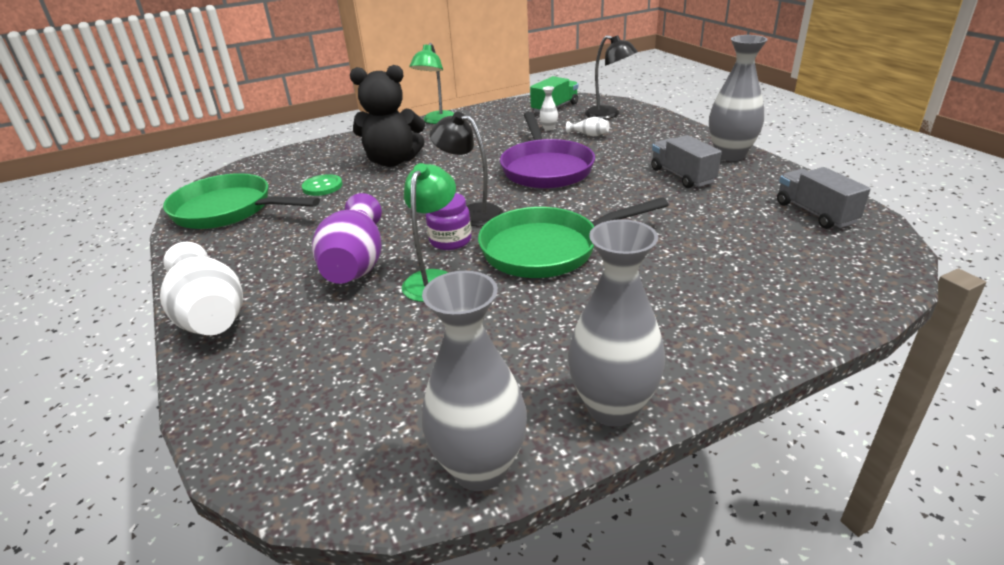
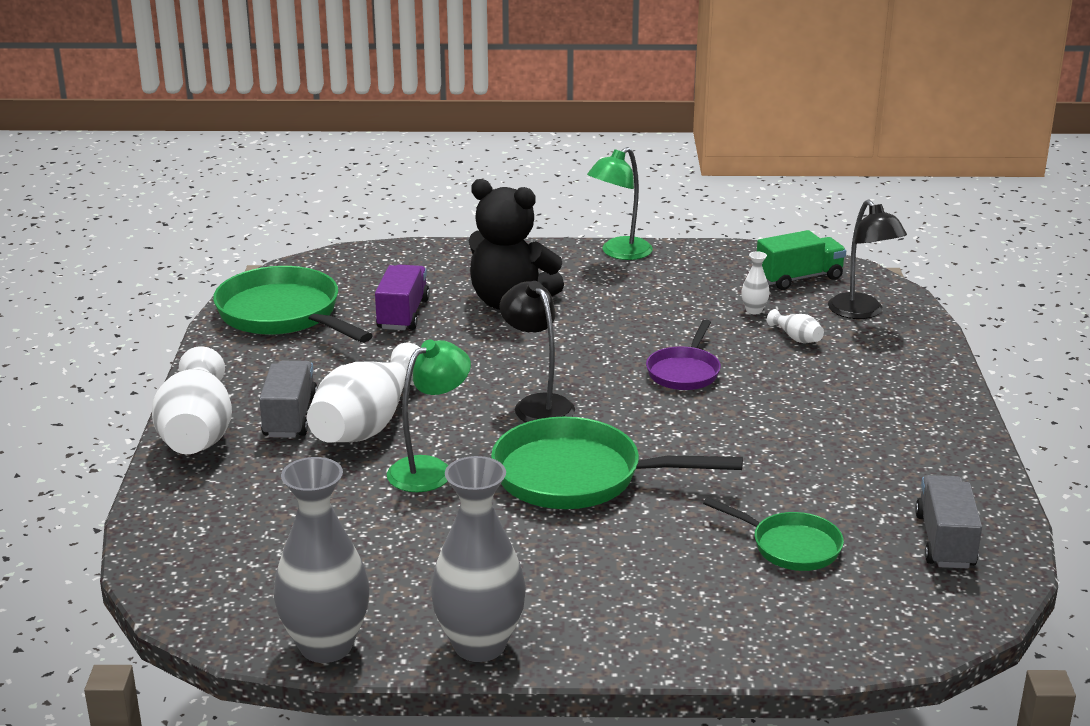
camera: 25 degrees right, 5 degrees down
(322, 186) = (403, 314): green button -> purple truck
(355, 264) = (367, 425): purple vase -> white vase
(450, 240) = (484, 431): purple jar -> none
(545, 168) = (684, 372): purple pan -> purple pan, size x0.56
(682, 176) = (844, 438): grey truck -> grey truck (290, 417)
(730, 155) = (948, 429): grey vase -> none
(736, 247) = (790, 546): none -> green pan

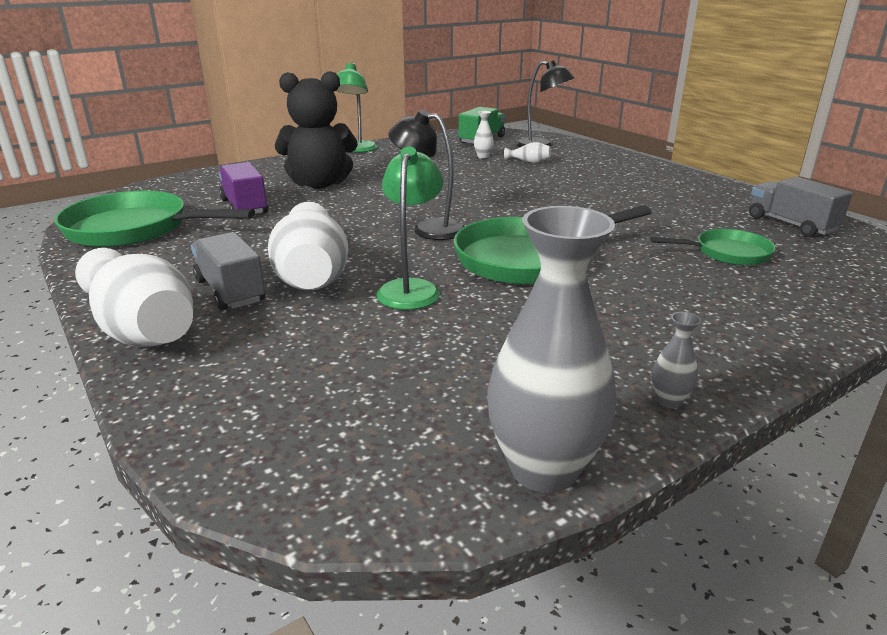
camera: 35 degrees left, 0 degrees up
(479, 645) = (669, 401): grey vase -> grey vase, size x0.41
(684, 372) = (495, 190): purple pan -> none

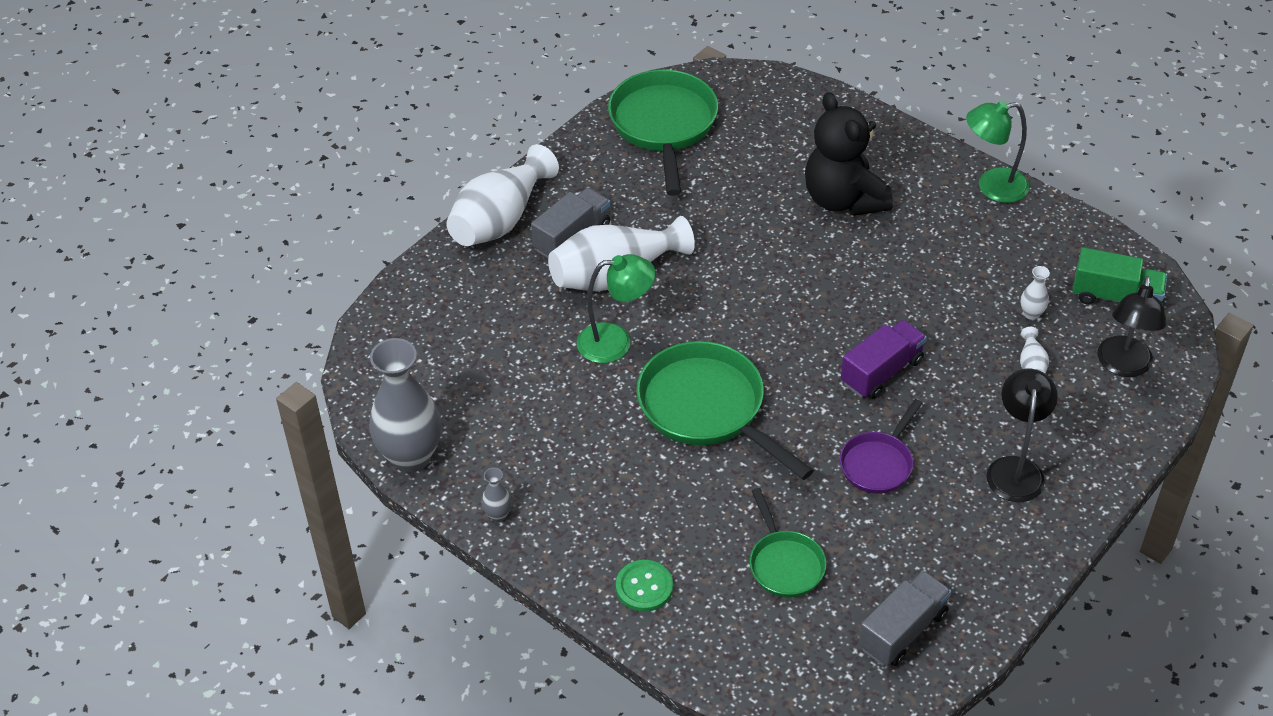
camera: 75 degrees right, 20 degrees up
(244, 207) = (749, 170): purple truck -> purple truck (881, 372)
(429, 228) = (752, 321): black lamp -> black lamp (1015, 469)
(613, 209) = (878, 463): none -> purple pan
(773, 319) = (644, 587): none -> green button

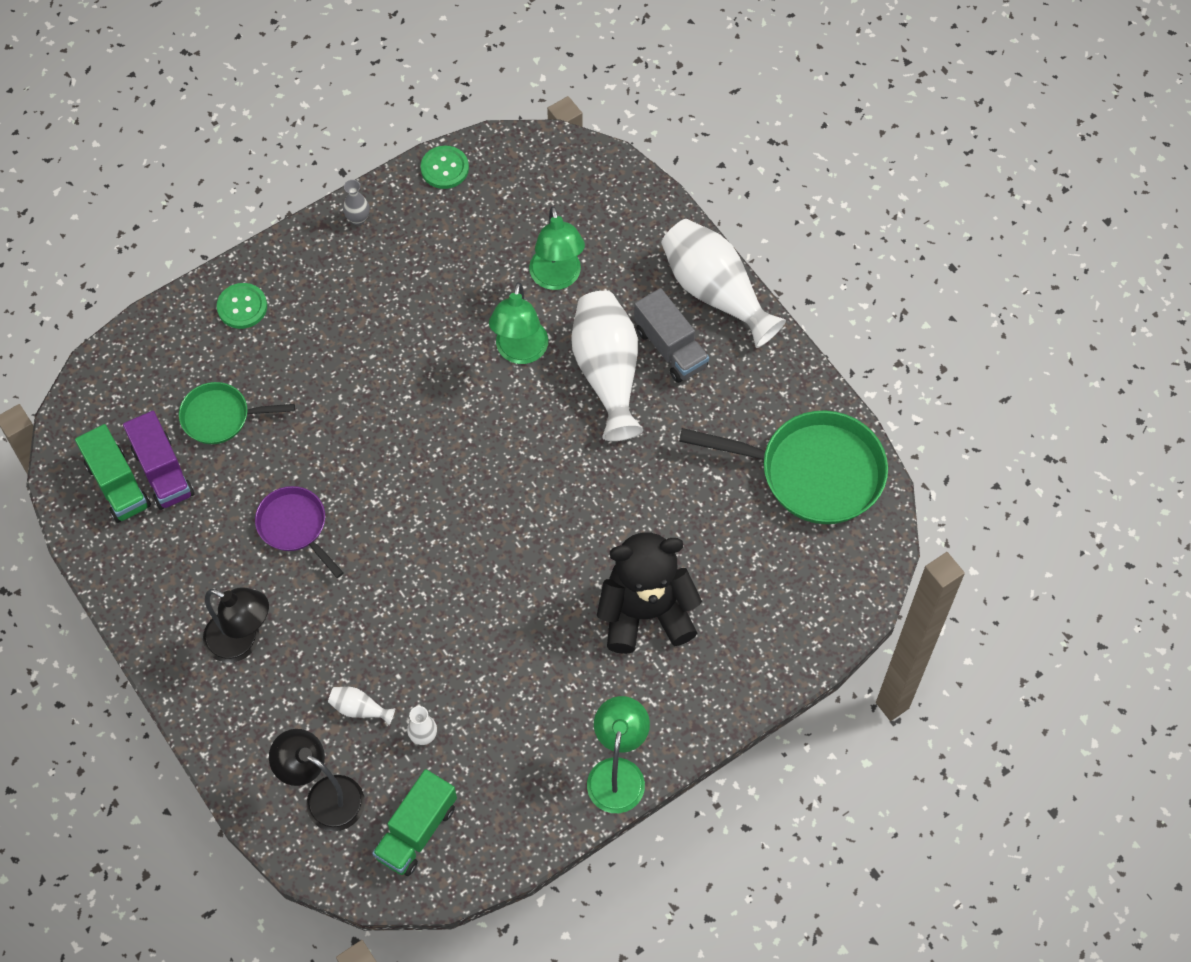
camera: 105 degrees right, 15 degrees up
(411, 457) = (444, 168): grey vase -> green button
(521, 334) = (557, 278): none -> green lamp
(707, 408) = (412, 405): green pan -> none
(881, 372) = (400, 567): purple truck -> purple truck (163, 472)
(902, 631) = (118, 485): grey truck -> green truck

